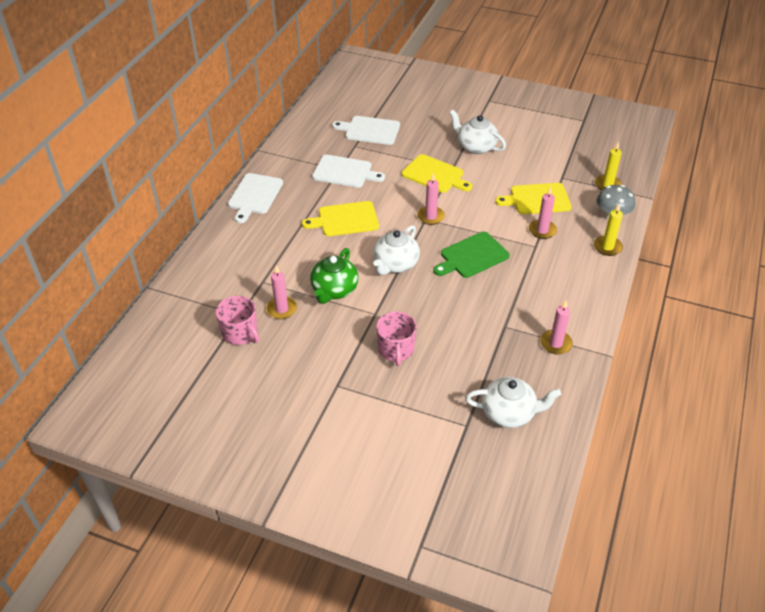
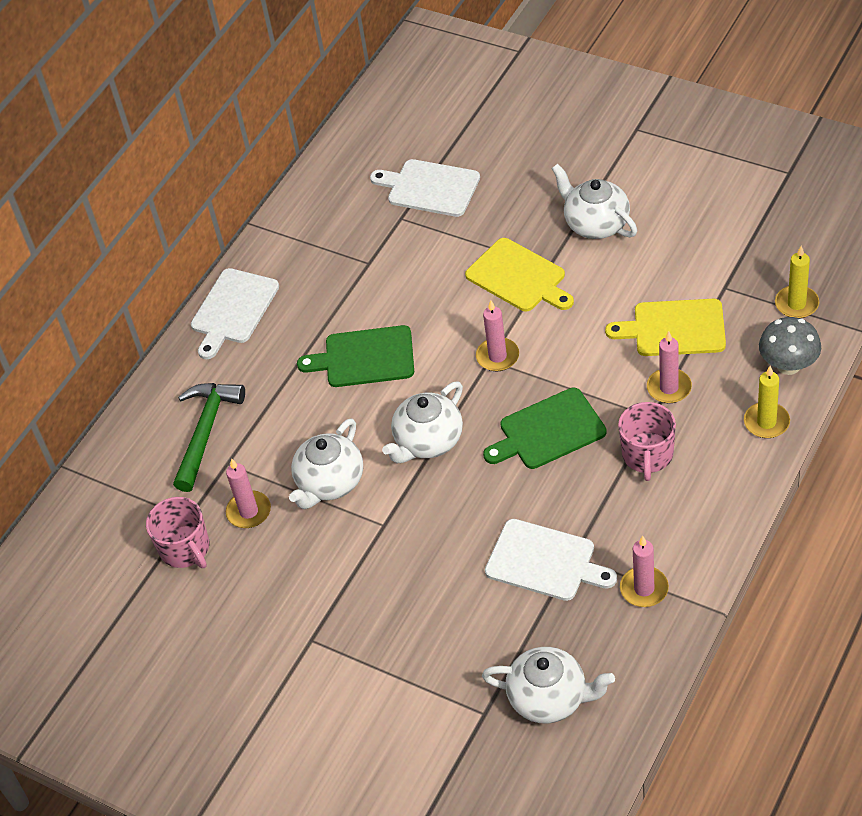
camera: 15 degrees right, 5 degrees up
(245, 264) = (206, 432): none -> green hammer
(334, 290) = (329, 483): green teapot -> white teapot
(345, 172) = (377, 268): white cutting board -> white cutting board (545, 561)
(345, 219) = (364, 358): yellow cutting board -> green cutting board
(396, 349) = (404, 587): pink mug -> pink mug (647, 455)

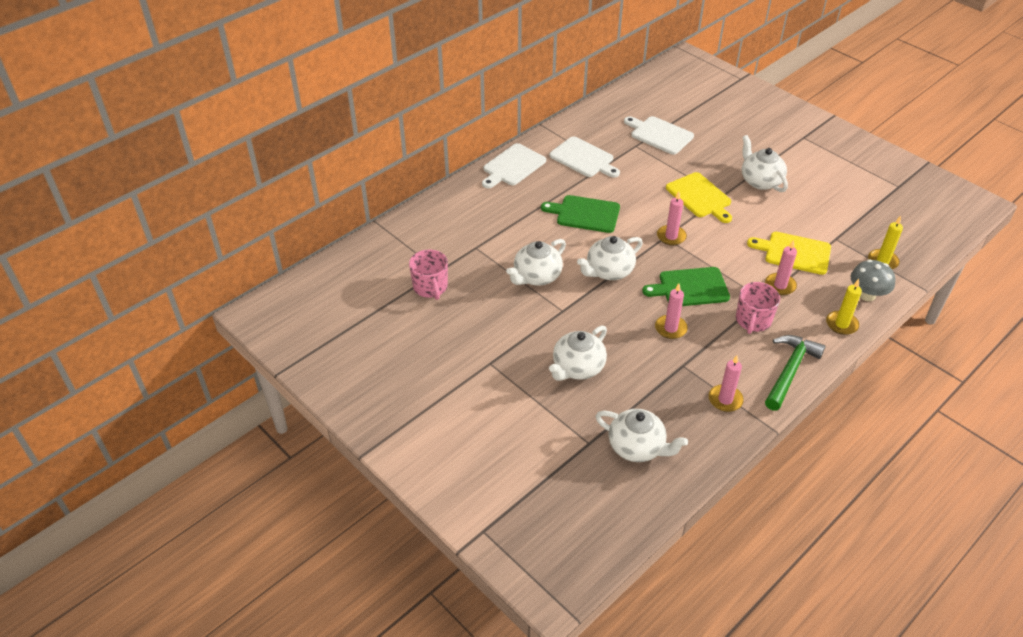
camera: 10 degrees right, 5 degrees down
(206, 432) = (469, 227): green hammer -> green hammer (790, 371)
(249, 511) = (479, 278): pink candle -> pink candle (670, 328)
(433, 607) = (577, 368): none -> white teapot
(545, 561) = (662, 363): white cutting board -> white cutting board (583, 158)

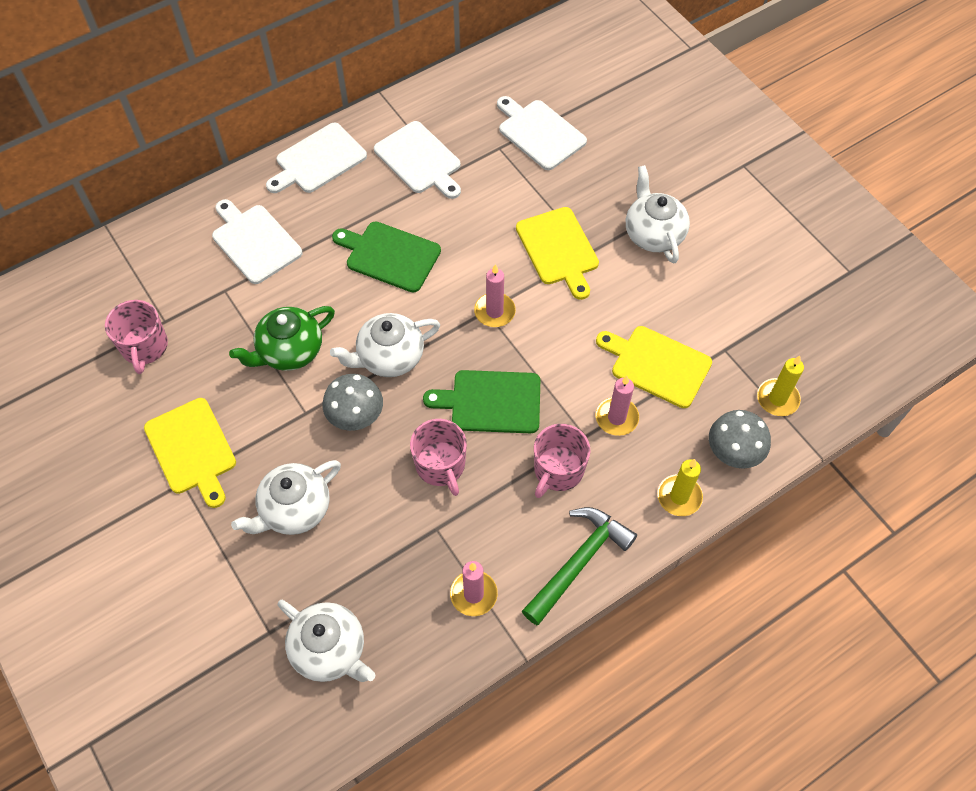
camera: 10 degrees right, 15 degrees up
(486, 217) = (254, 242): none -> white cutting board
(489, 342) = (192, 449): none -> yellow cutting board
(536, 276) = (289, 351): white teapot -> green teapot
(599, 308) = (356, 416): none -> grey mushroom
(670, 328) = (440, 465): pink candle -> pink mug

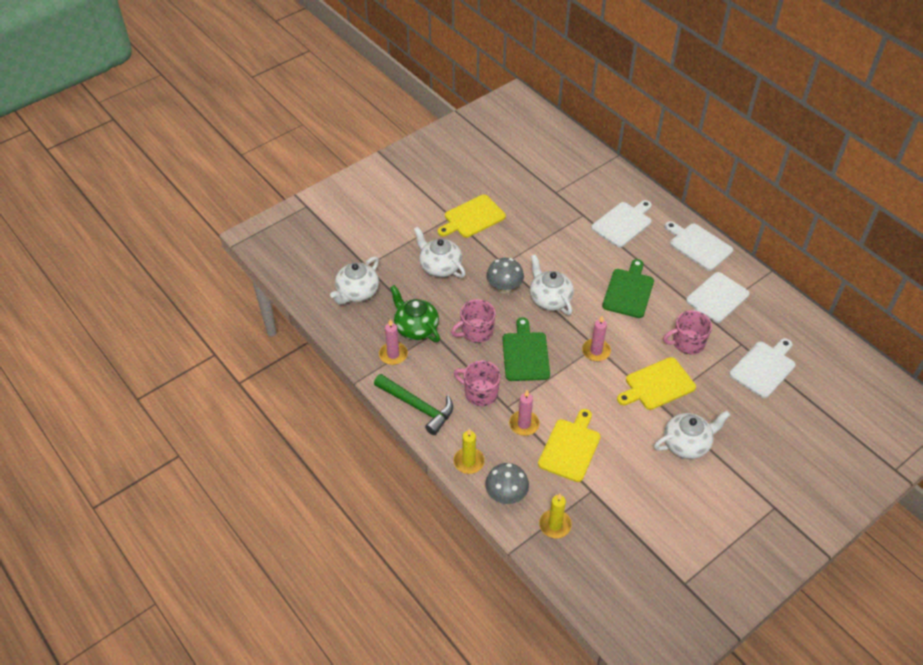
camera: 85 degrees right, 10 degrees down
(144, 347) = (536, 187): pink mug -> pink mug (687, 343)
(289, 351) = (545, 251): green teapot -> green teapot (415, 328)

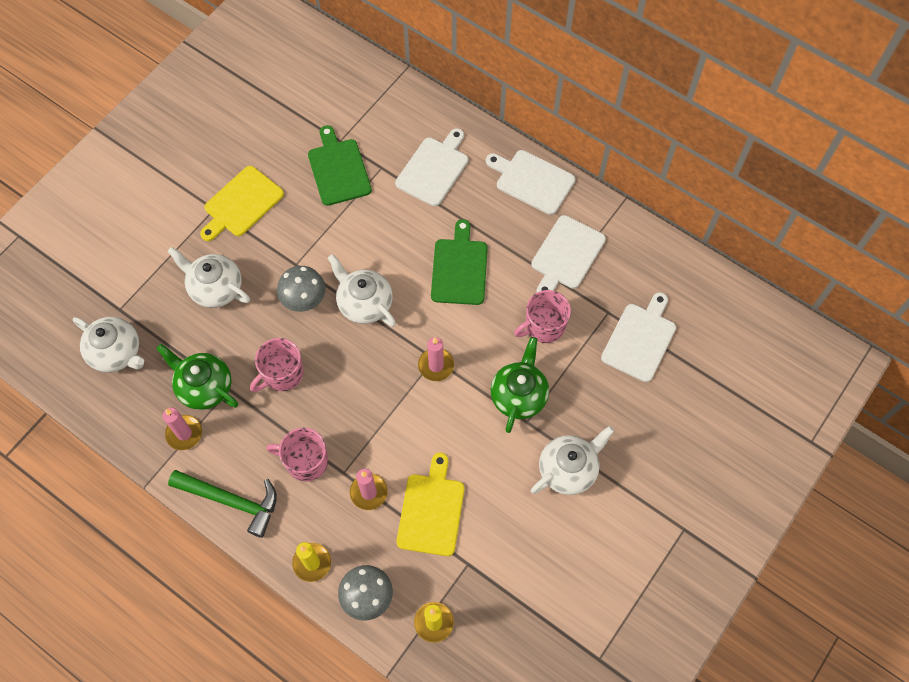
camera: 15 degrees left, 15 degrees up
(357, 292) = (117, 352): white teapot -> white teapot turned 75 degrees counterclockwise
(525, 354) = (350, 391): green cutting board -> green cutting board (338, 169)
(657, 385) = (519, 395): yellow cutting board -> green teapot

